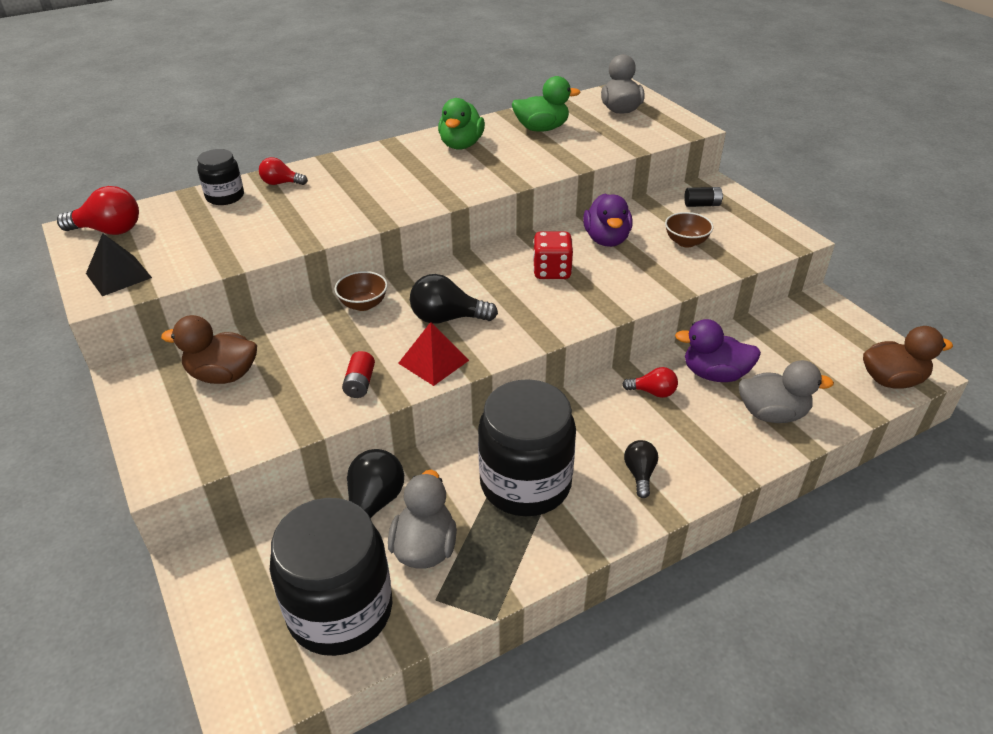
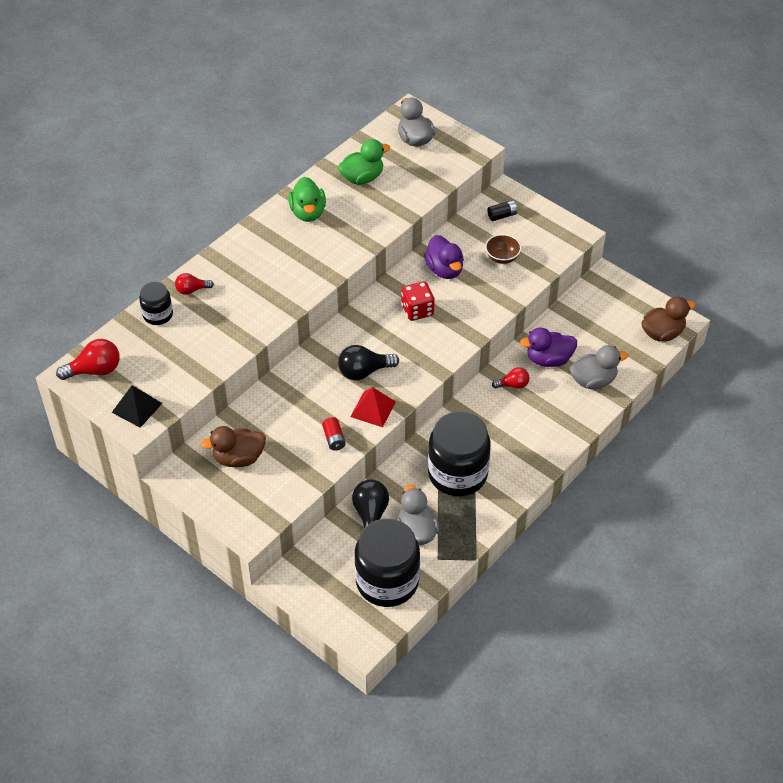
camera: 20 degrees left, 10 degrees up
(363, 304) = (299, 375): brown bowl -> none
(640, 474) = (524, 447): black light bulb -> none

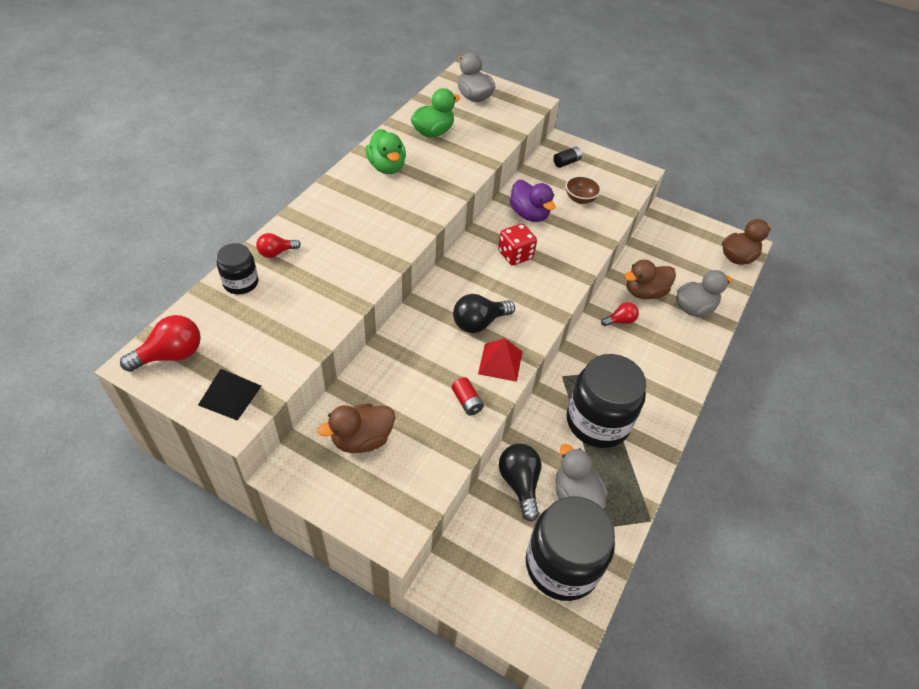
camera: 15 degrees left, 0 degrees up
(548, 359) = (644, 292): purple duck -> brown duck

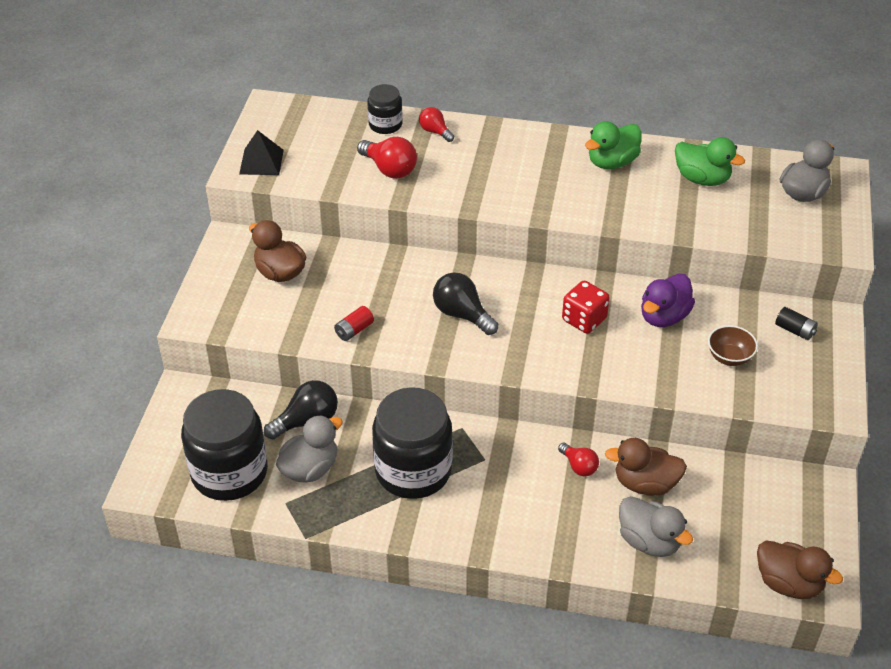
camera: 75 degrees right, 5 degrees down
(171, 355) = (286, 118): red light bulb -> red light bulb (389, 169)
(500, 362) = (416, 343): red pyramid -> none
(644, 292) = (645, 484): brown duck -> brown duck turned 45 degrees counterclockwise

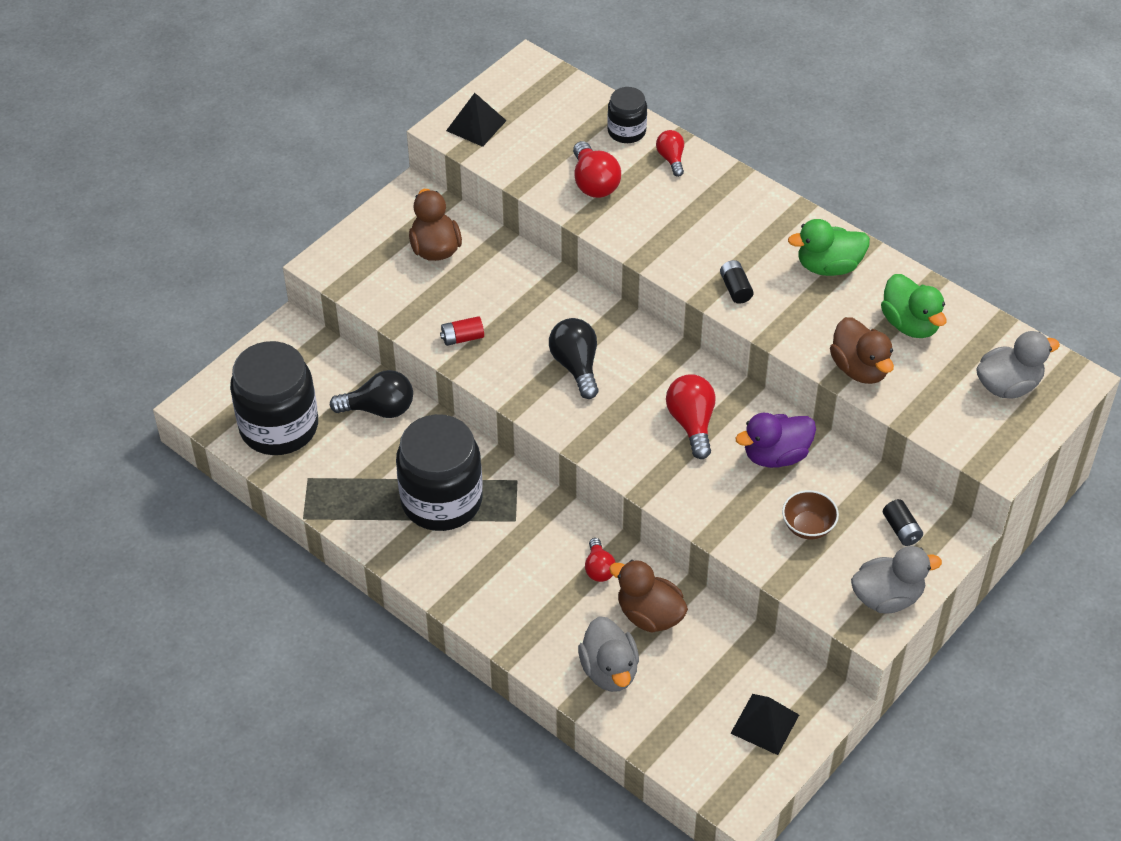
camera: 30 degrees right, 5 degrees up
(310, 469) = (351, 456): grey duck -> grey duck (887, 597)
(558, 203) = (735, 288): none -> black battery
(584, 320) = (692, 423): red dice -> red light bulb
(788, 583) = (711, 774): brown duck -> brown duck (860, 368)
(795, 525) = (764, 724): none -> black pyramid

